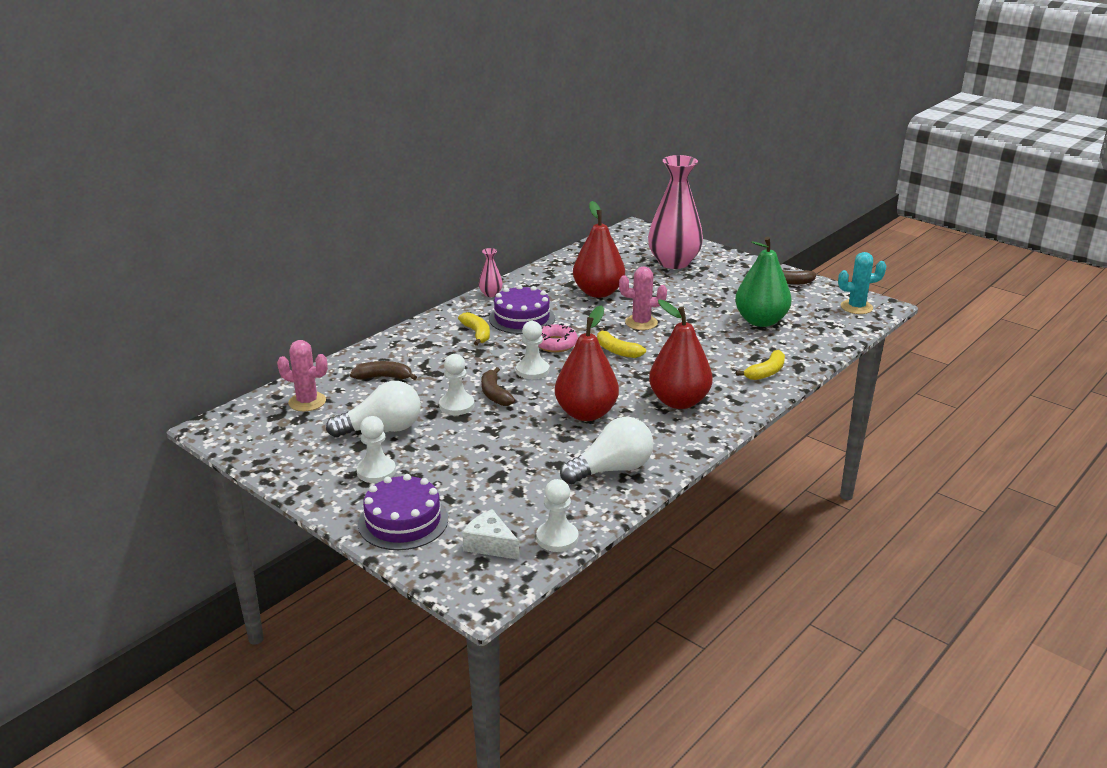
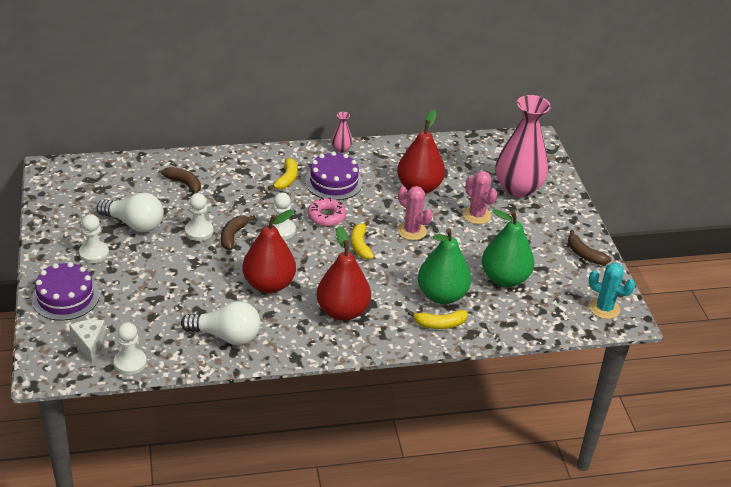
camera: 35 degrees right, 10 degrees up
(307, 402) = (119, 178): pink cactus -> pink cactus (476, 215)
(735, 353) = (441, 295): none -> green pear

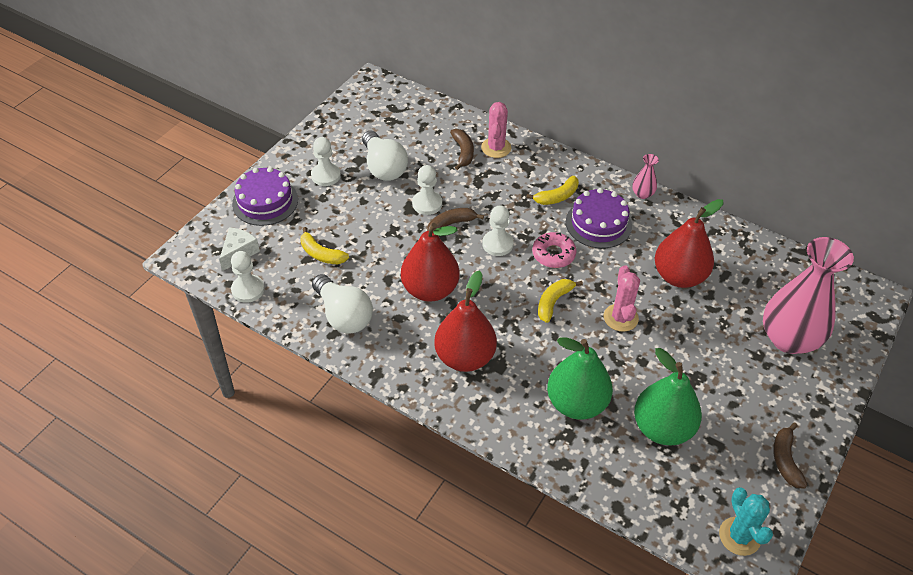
camera: 45 degrees right, 10 degrees up
(440, 324) = (541, 432): yellow banana -> yellow banana (321, 254)
(476, 215) = (708, 341): pink cactus -> pink cactus (496, 148)

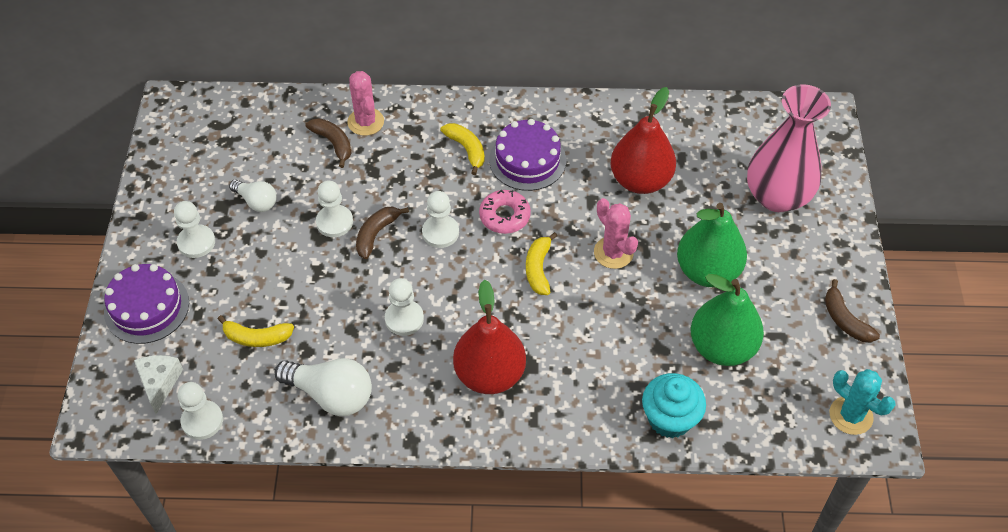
camera: 30 degrees left, 5 degrees up
(384, 167) = (256, 202): white light bulb -> white light bulb, size x0.60
(430, 290) = (404, 319): red pear -> white pawn
(557, 197) = (466, 149): yellow banana -> yellow banana turned 60 degrees counterclockwise
(576, 403) = (629, 365): green pear -> green pear (707, 271)
(582, 459) = (669, 419): none -> turquoise cupcake
(642, 194) = (550, 106): pink vase -> none

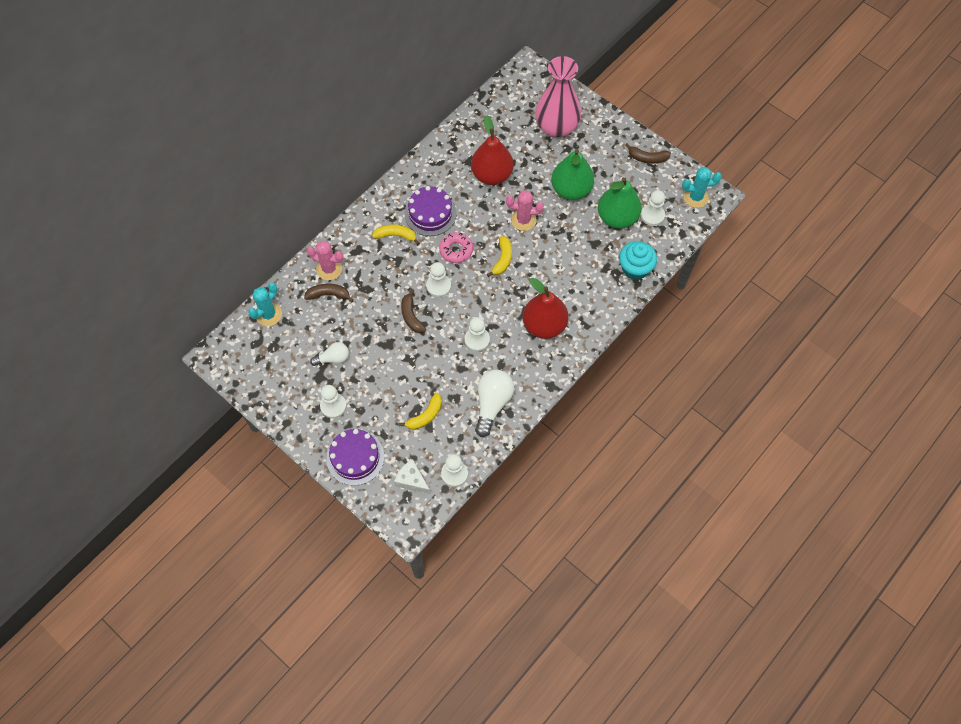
camera: 50 degrees left, 10 degrees up
(261, 111) = (268, 314): none -> turquoise cactus
(331, 395) = (492, 404): white light bulb -> white light bulb turned 45 degrees counterclockwise
(334, 222) = (384, 330): white pawn -> white pawn (652, 215)
(538, 269) = (502, 259): yellow banana -> yellow banana turned 120 degrees counterclockwise

